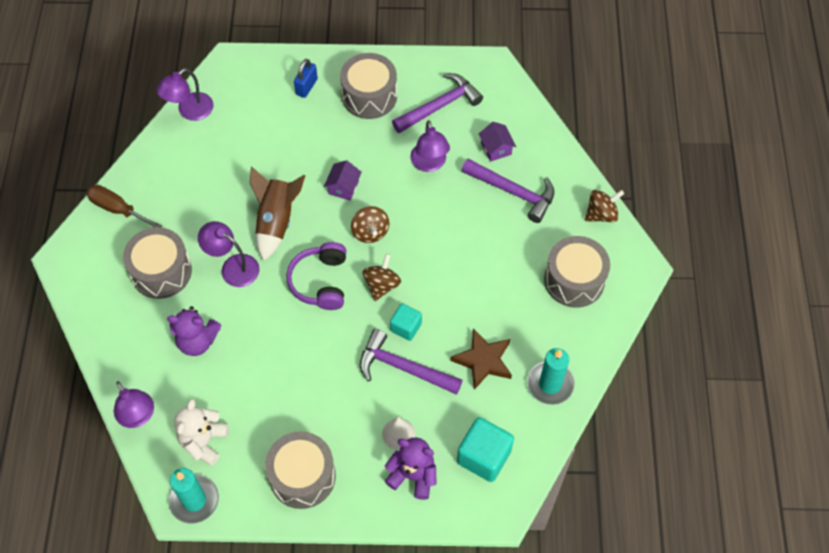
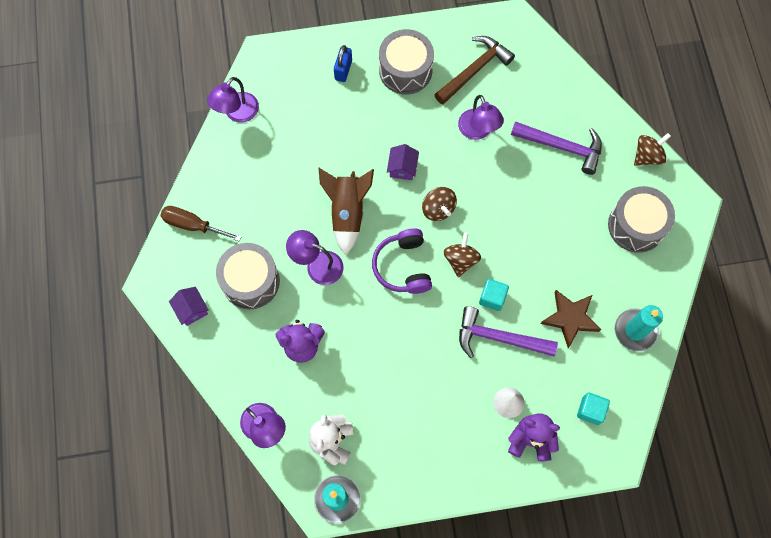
camera: 10 degrees left, 10 degrees up
(302, 476) = (431, 458): grey drum -> none
(440, 106) = (474, 70): purple hammer -> brown hammer
(484, 456) = (590, 410): turquoise cube -> turquoise cube, size x0.61
(496, 148) = (536, 105): purple house -> purple house (191, 309)

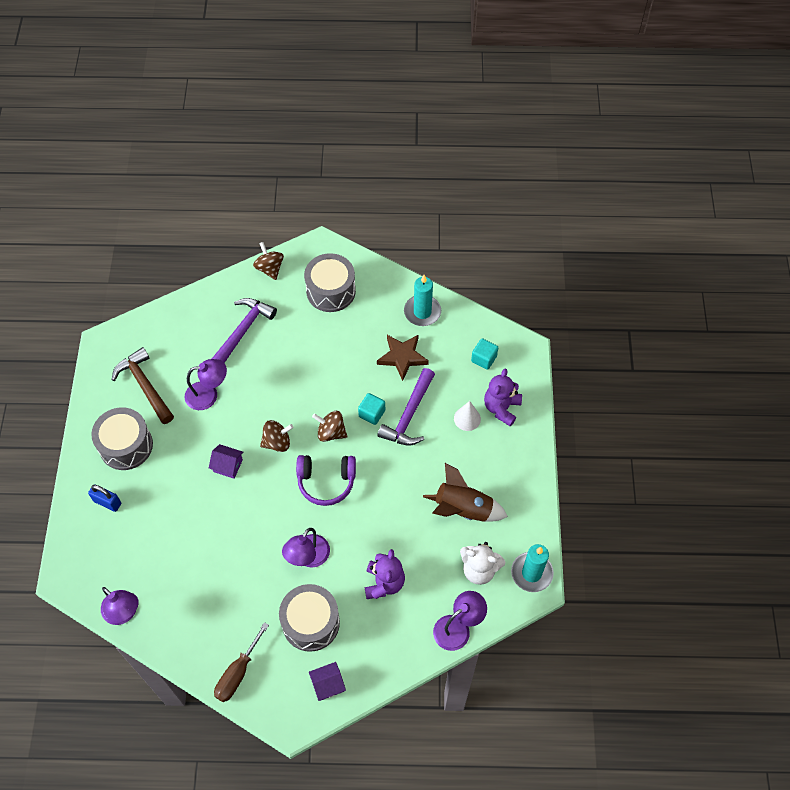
camera: 80 degrees left, 10 degrees down
(347, 213) = (261, 522): brown rocket -> brown rocket (463, 509)

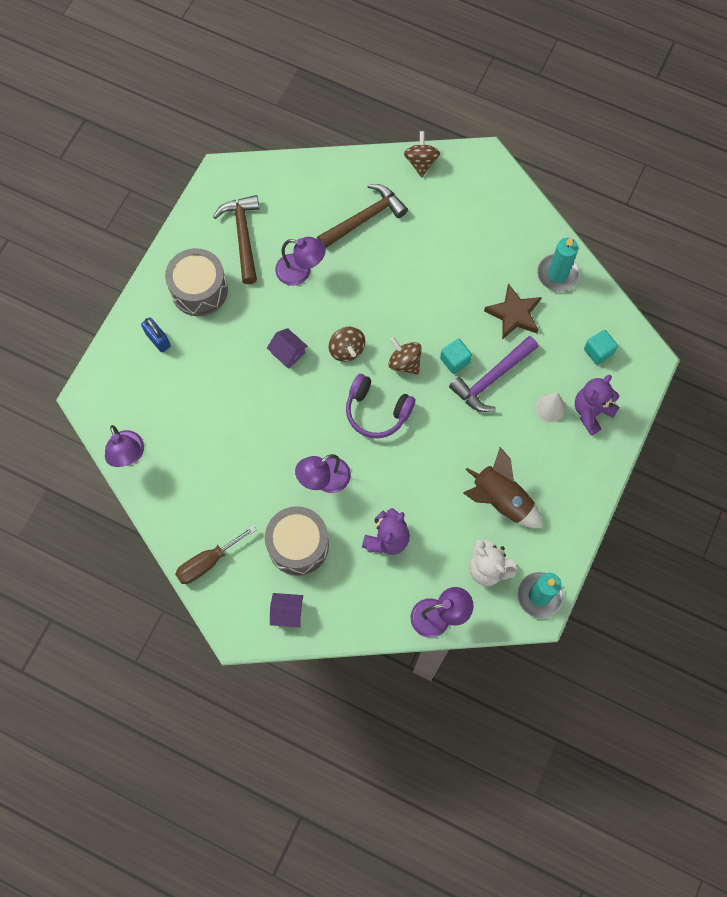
camera: 25 degrees right, 10 degrees up
(243, 330) = (365, 218): purple hammer -> brown hammer
(277, 442) = (347, 350): brown spinning top -> brown spinning top turned 60 degrees clockwise
(331, 291) = (473, 212): grey drum -> none

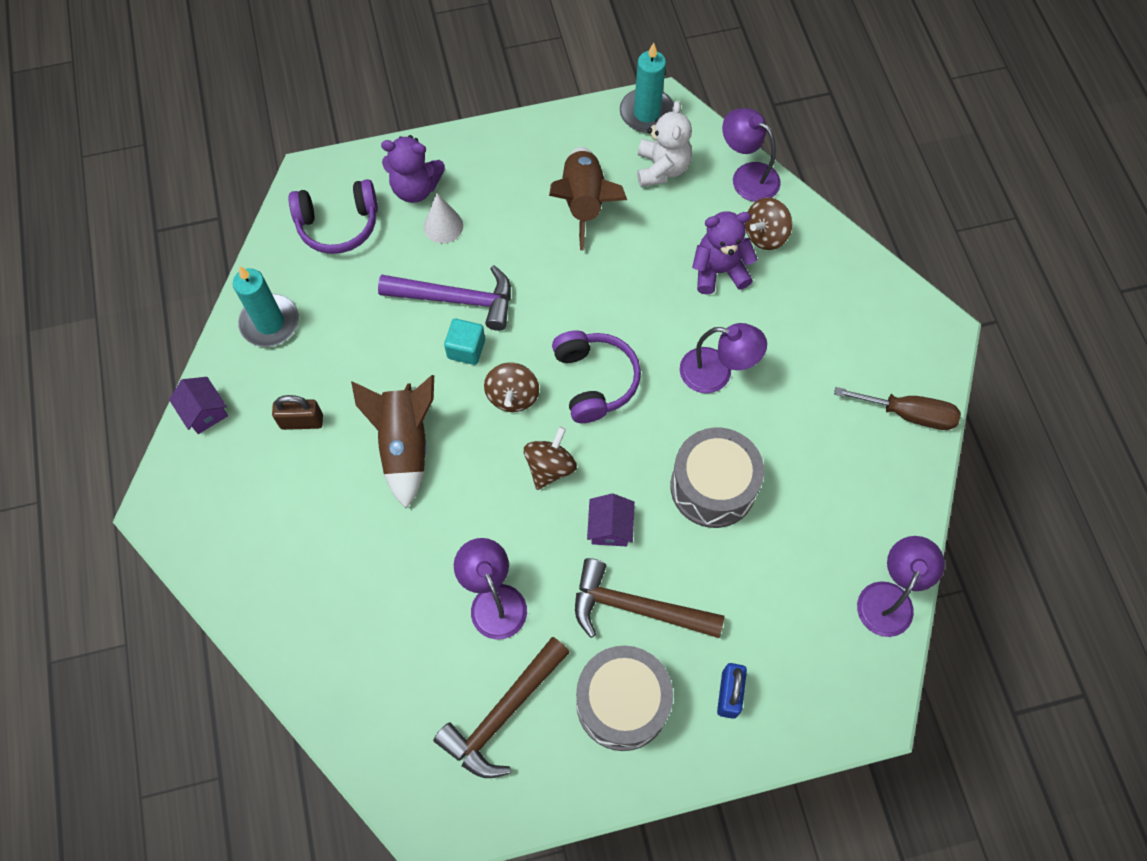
camera: 130 degrees left, 5 degrees down
(287, 612) = (877, 302): purple house -> purple house (204, 412)
(298, 545) = (806, 344): grey drum -> grey drum (713, 487)
(365, 218) = (357, 583): brown hammer -> brown hammer (636, 608)
(421, 162) = (220, 580): brown spinning top -> brown spinning top (765, 235)
(422, 290) = (405, 445): none -> brown rocket
(479, 251) = (302, 421): none -> brown padlock
(514, 314) = (358, 331): brown star -> none
(598, 352) = (338, 225): turquoise cube -> purple headphones

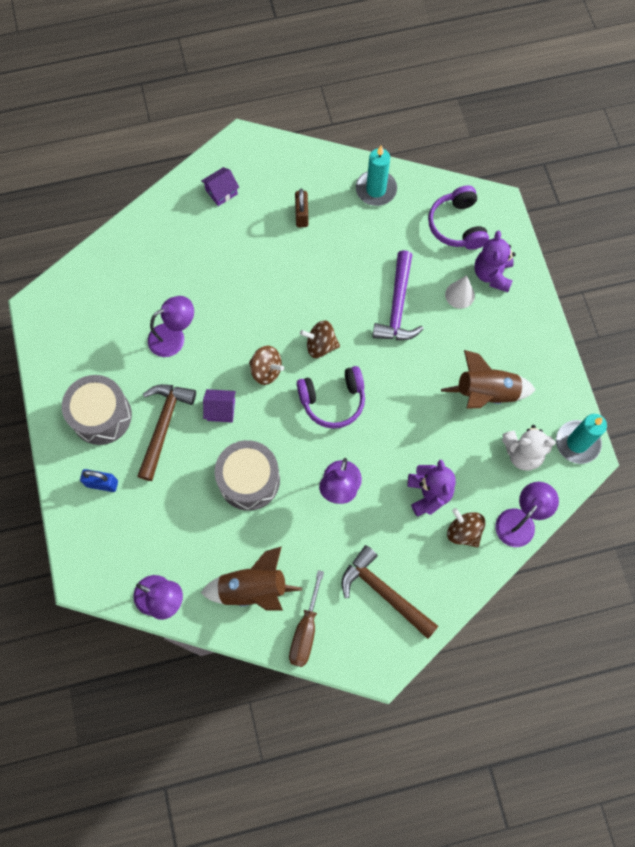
camera: 90 degrees right, 5 degrees up
(204, 412) = (309, 158): purple house -> purple house (221, 192)
(405, 445) = (284, 278): brown rocket -> brown rocket (253, 588)
(466, 349) = (357, 314): turquoise cube -> none
(503, 714) = (100, 344): brown hammer -> brown hammer (384, 592)

